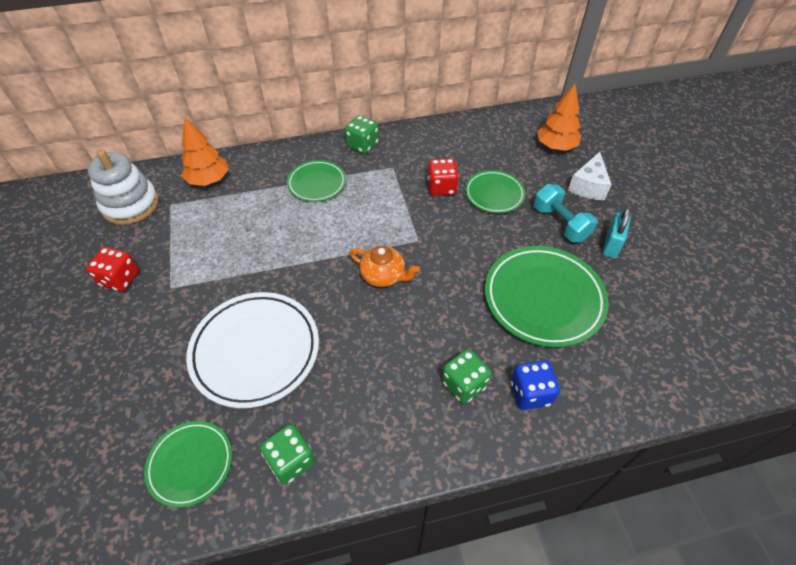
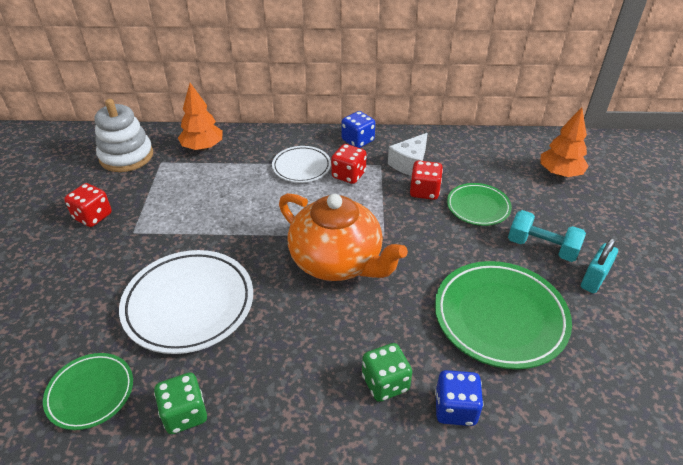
camera: 15 degrees right, 10 degrees down
(317, 183) = (301, 167): green plate -> white plate
(362, 145) = (357, 141): green dice -> blue dice
(365, 183) = (348, 175): none -> red dice
(383, 275) = (337, 261): orange teapot -> orange teapot, size x1.98
(560, 223) = (542, 247): turquoise dumbbell -> turquoise dumbbell turned 45 degrees counterclockwise
(588, 186) = (584, 217): white cheese -> white cheese (409, 164)

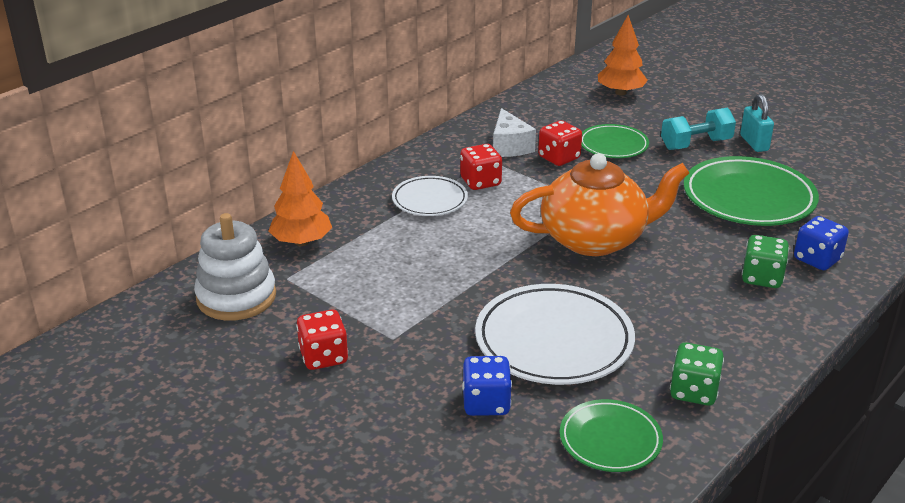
camera: 50 degrees left, 10 degrees down
(357, 141) = (434, 154): blue dice -> blue dice (486, 403)

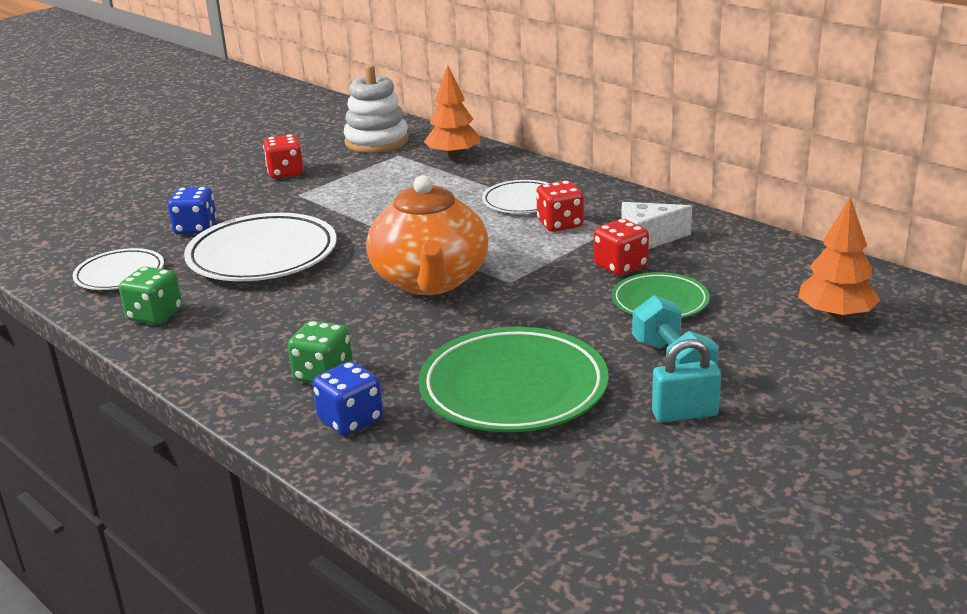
camera: 95 degrees right, 5 degrees down
(610, 440) = (120, 274): green plate -> white plate

